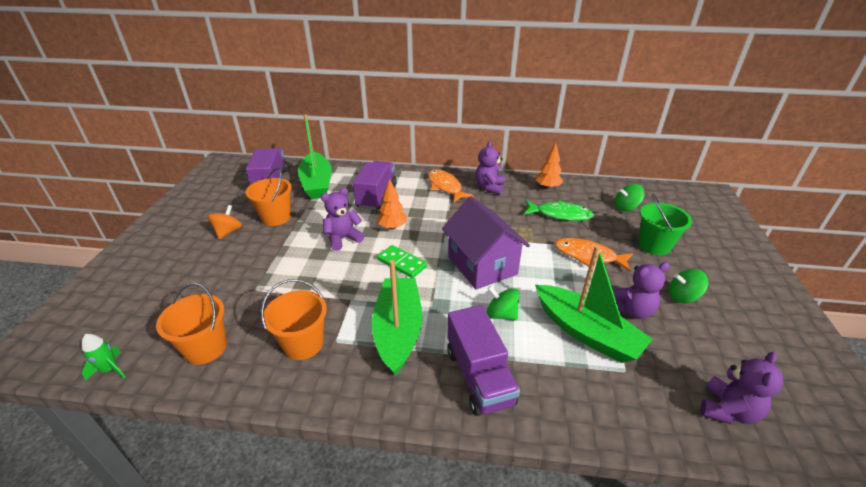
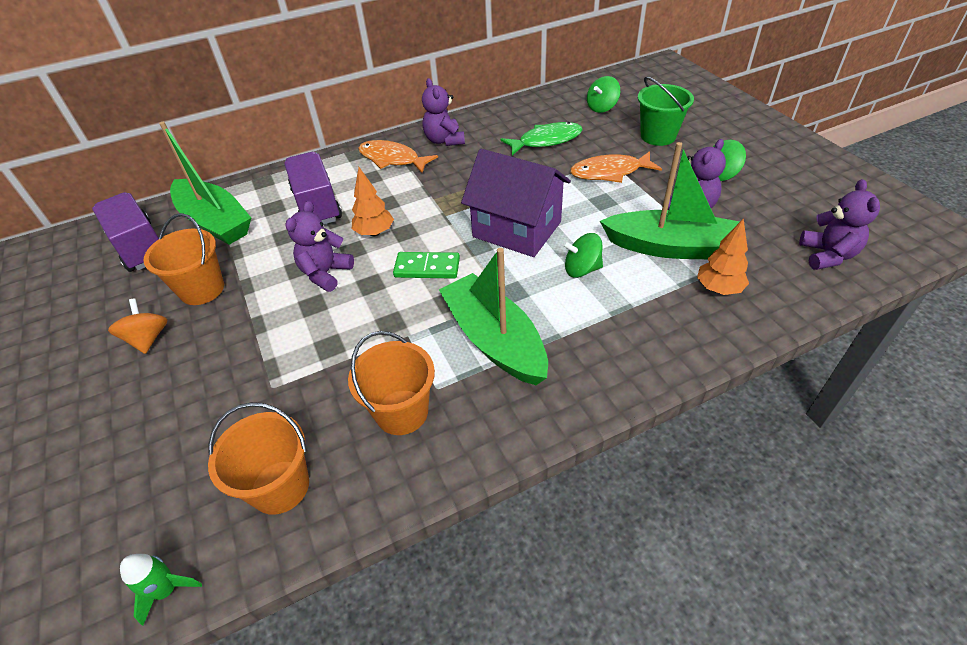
camera: 30 degrees left, 10 degrees up
(479, 376) = (616, 339): purple truck -> none
(547, 187) = (507, 116): orange tree -> orange tree (718, 289)

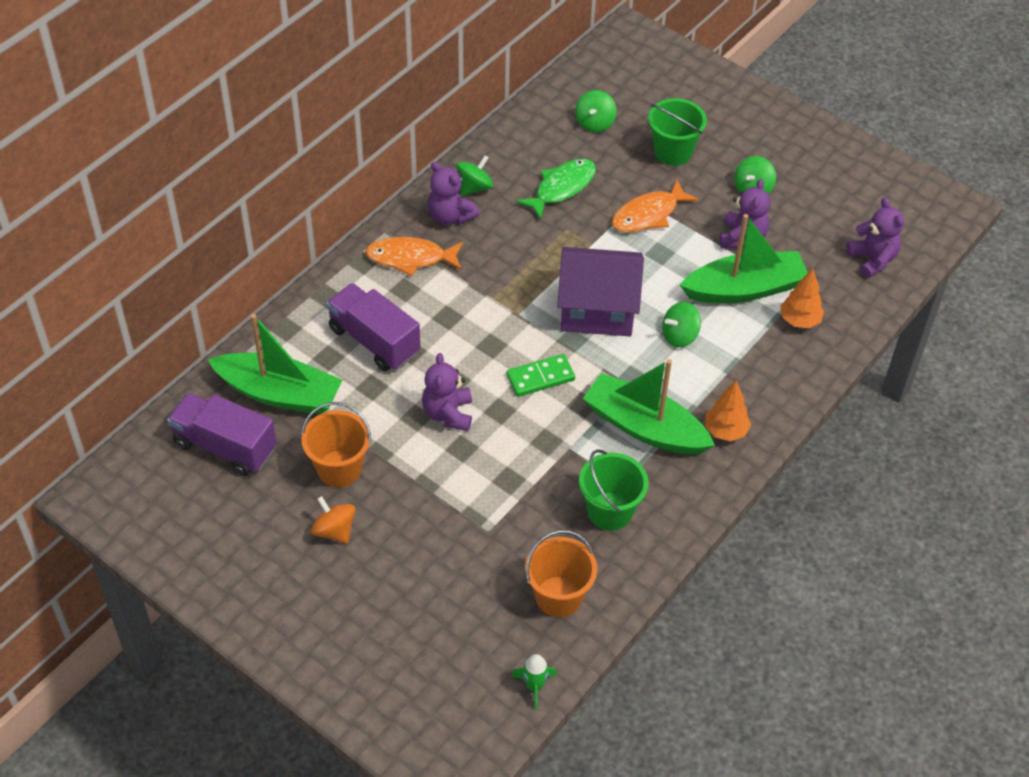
camera: 30 degrees left, 5 degrees up
(374, 233) = (461, 355): orange tree -> orange tree (725, 431)
(401, 412) = (610, 511): orange bucket -> green bucket
(477, 127) = (474, 187): none -> green spinning top

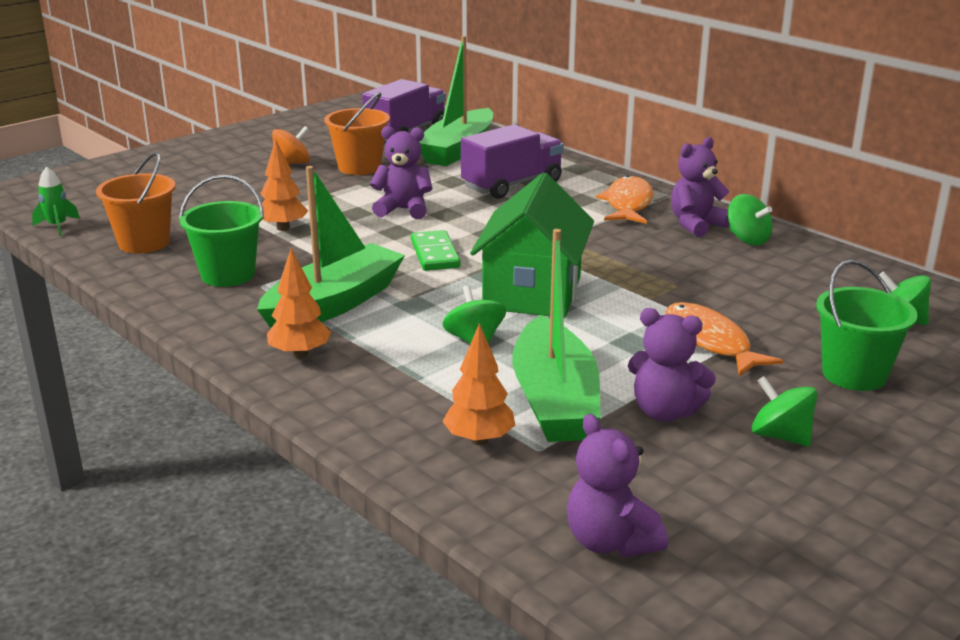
camera: 100 degrees right, 25 degrees down
(505, 496) = (283, 228): none -> orange tree
(561, 188) = (755, 288): green fish -> none
(597, 310) = (532, 293): purple house -> green house
(872, 259) = (610, 541): purple teddy bear -> purple teddy bear turned 75 degrees clockwise

